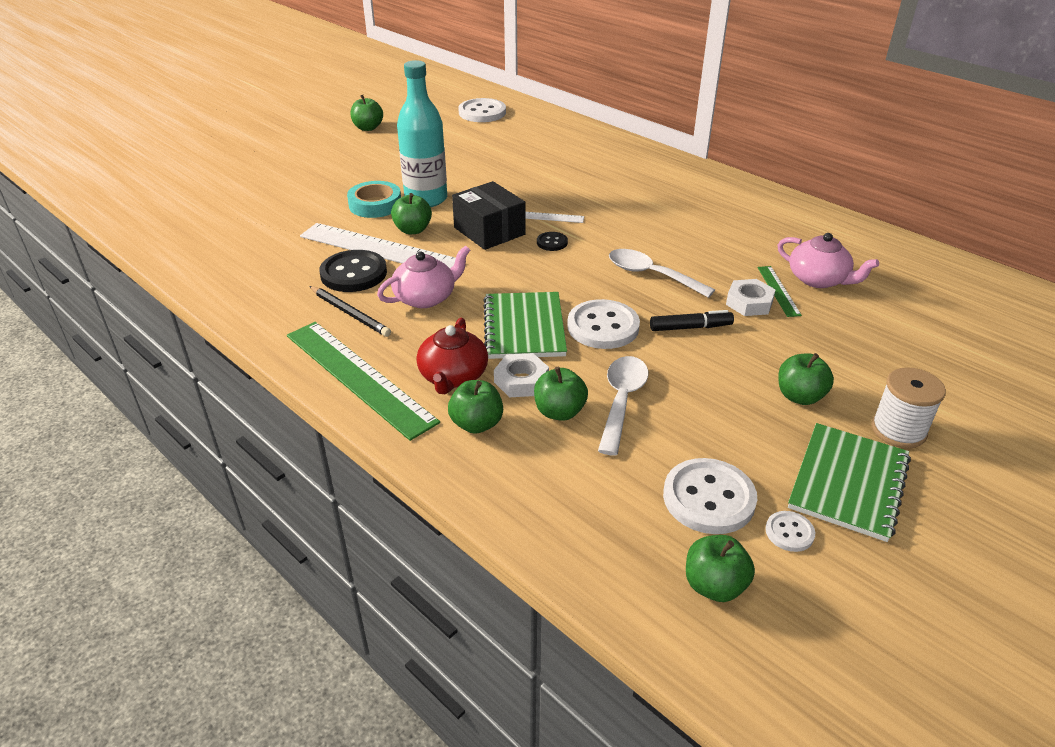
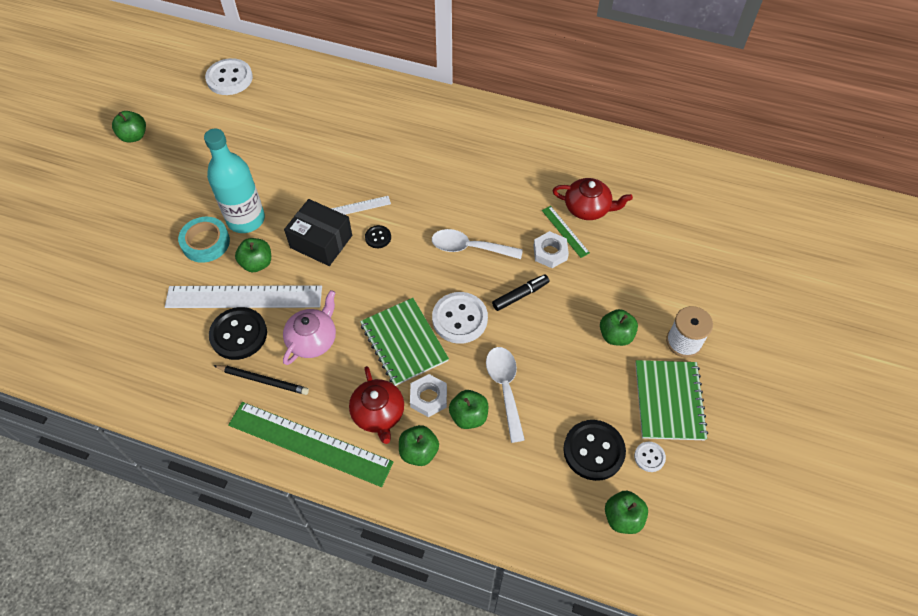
camera: 25 degrees left, 20 degrees up
(708, 498) = (593, 451): white button -> black button
(818, 279) = (588, 208): pink teapot -> red teapot

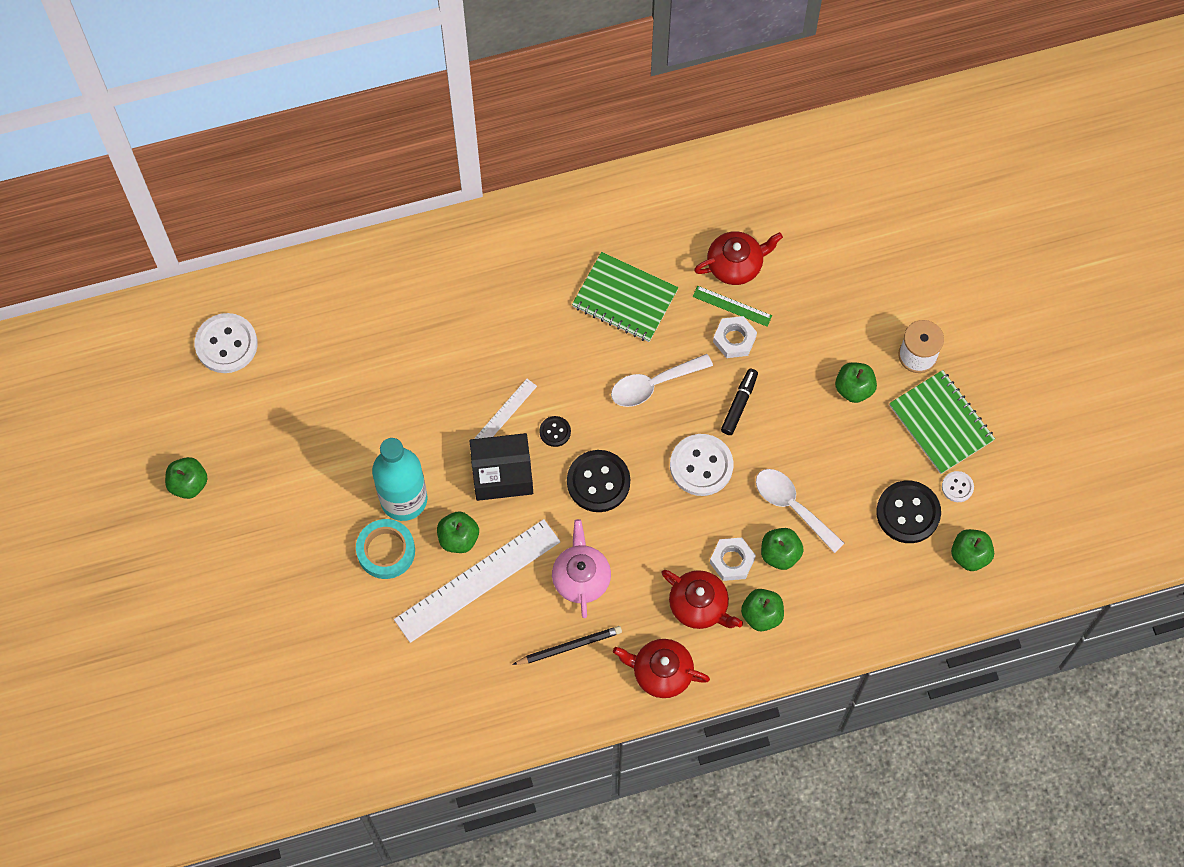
camera: 35 degrees left, 10 degrees up
(238, 334) = (506, 620): black button -> black button (598, 482)
(310, 443) = (661, 672): green ruler -> red teapot
(404, 342) = (668, 524): green notebook -> green notebook (625, 298)

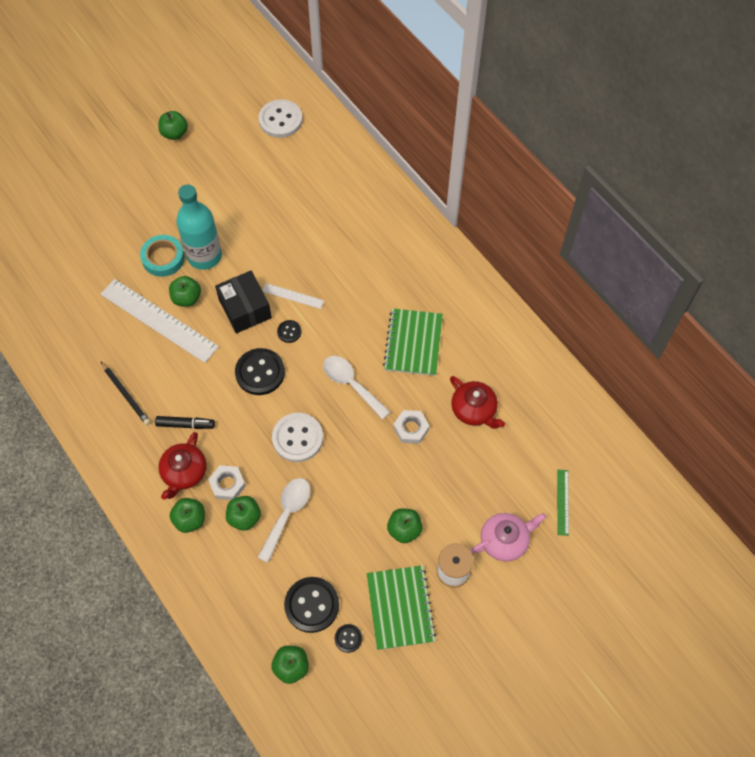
camera: 70 degrees right, 5 degrees down
(581, 577) = (181, 385): pink teapot -> pink teapot (505, 540)
(661, 672) = (123, 463): red teapot -> none
(732, 306) = (438, 418): green ruler -> green ruler (563, 502)
(739, 404) = (358, 449): black marker -> black marker (185, 424)
(941, 423) = (400, 608): green notebook -> green notebook turned 45 degrees counterclockwise
(957, 487) = (348, 638): white button -> black button

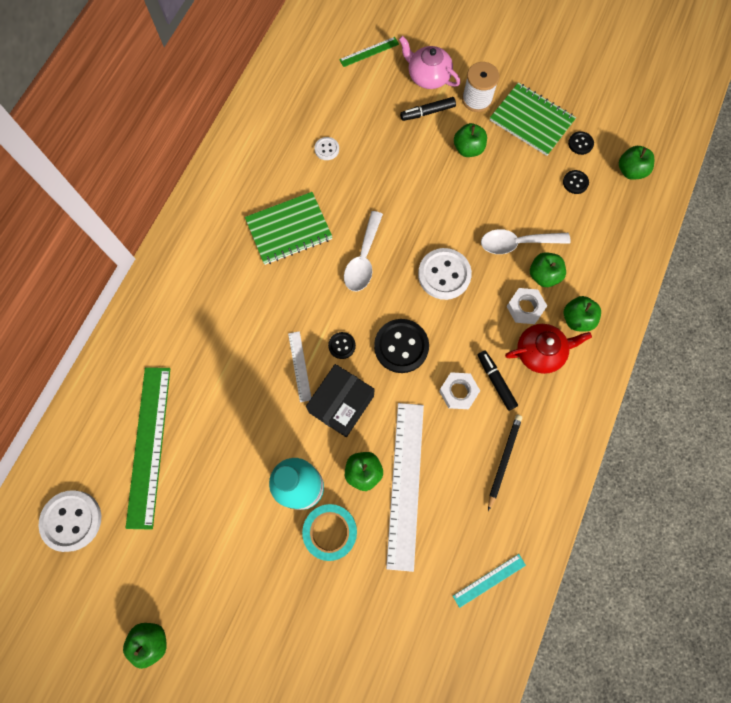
camera: 120 degrees left, 10 degrees up
(58, 337) = (489, 580): none -> turquoise ruler
(300, 180) = (149, 445): none -> green ruler
(312, 605) = (575, 182): black button -> black button, size x0.50
(400, 608) = (531, 120): green notebook -> green notebook turned 75 degrees clockwise
(411, 428) = (375, 188): white nut -> white nut (458, 392)
(464, 516) = (427, 112): none -> black marker
(474, 410) = (326, 149): red teapot -> white button

